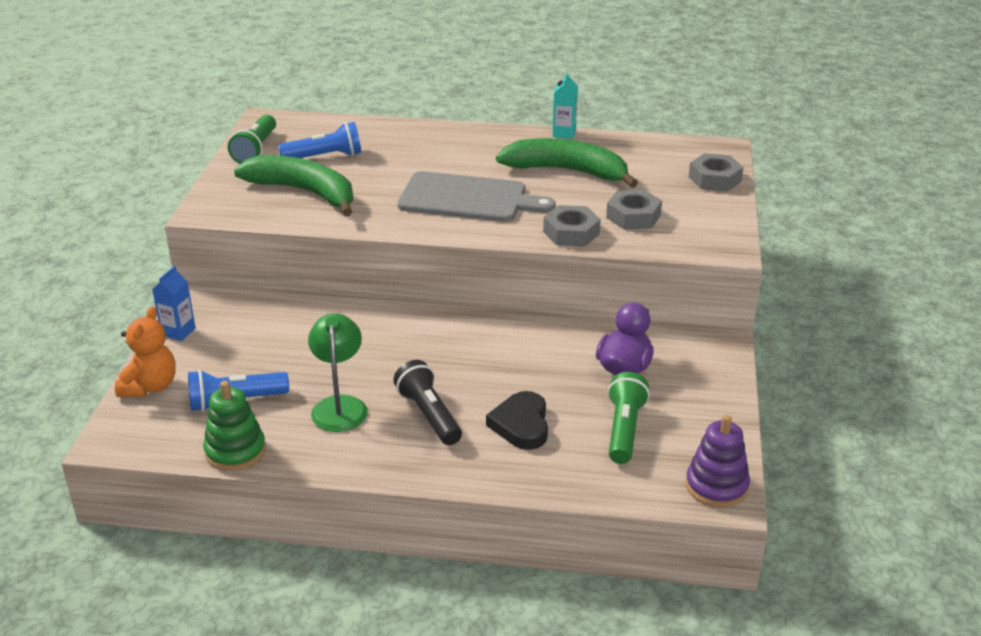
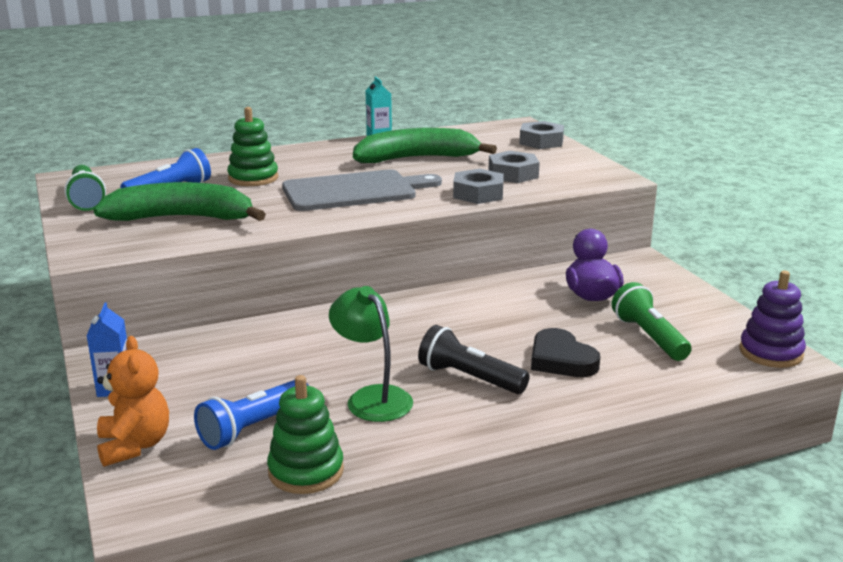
camera: 30 degrees left, 10 degrees down
(402, 159) = (253, 178): none -> green stacking toy

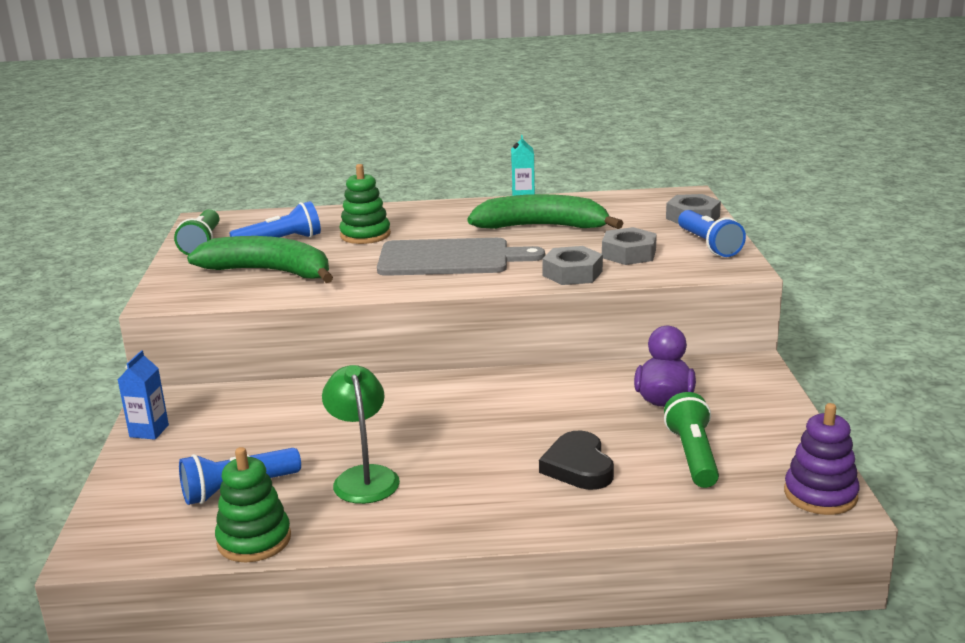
camera: 20 degrees right, 0 degrees up
(134, 445) = (129, 489): orange teddy bear -> none
(469, 378) = (470, 472): black flashlight -> none
(574, 162) = (709, 245): none -> blue flashlight

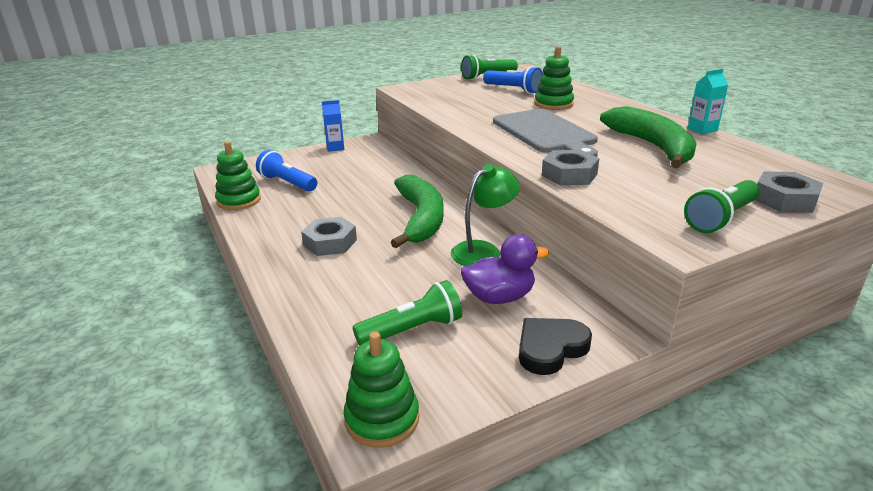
camera: 65 degrees right, 5 degrees up
(270, 272) = (465, 98): green banana -> green banana (421, 219)
(364, 477) = (315, 211): green lamp -> green lamp (483, 250)
(578, 466) = (365, 280): black heart -> black heart (550, 348)
(629, 254) = (643, 187): grey nut -> grey nut (330, 242)
(709, 245) = (721, 219): blue flashlight -> green flashlight
(820, 494) = (382, 419): purple stacking toy -> green stacking toy

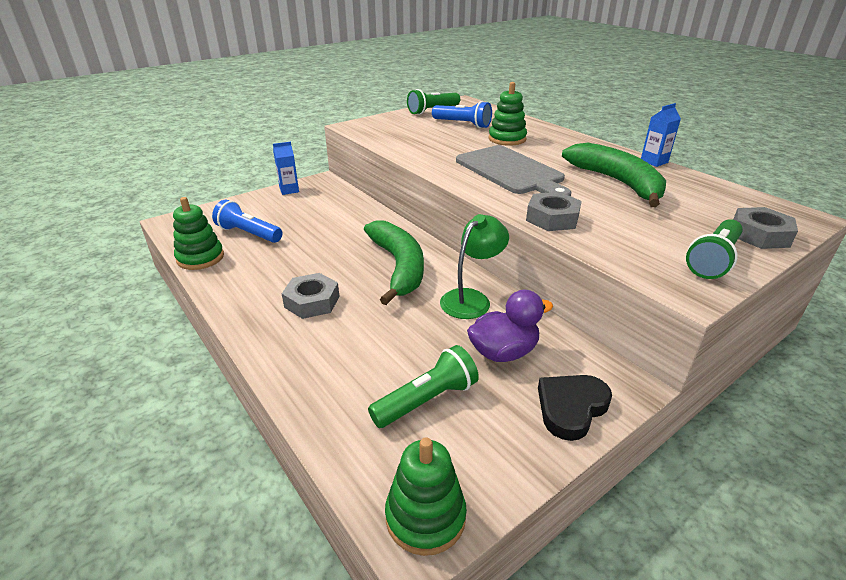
camera: 10 degrees left, 5 degrees up
(702, 129) = (654, 162): turquoise carton -> blue carton

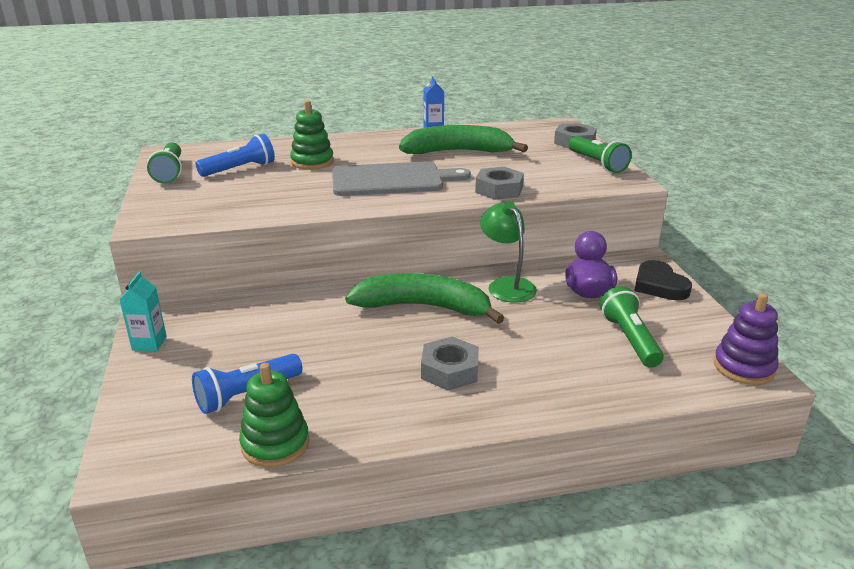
camera: 65 degrees left, 5 degrees down
(289, 190) = (149, 343): blue carton -> turquoise carton
(425, 517) = (744, 367): green stacking toy -> purple stacking toy

